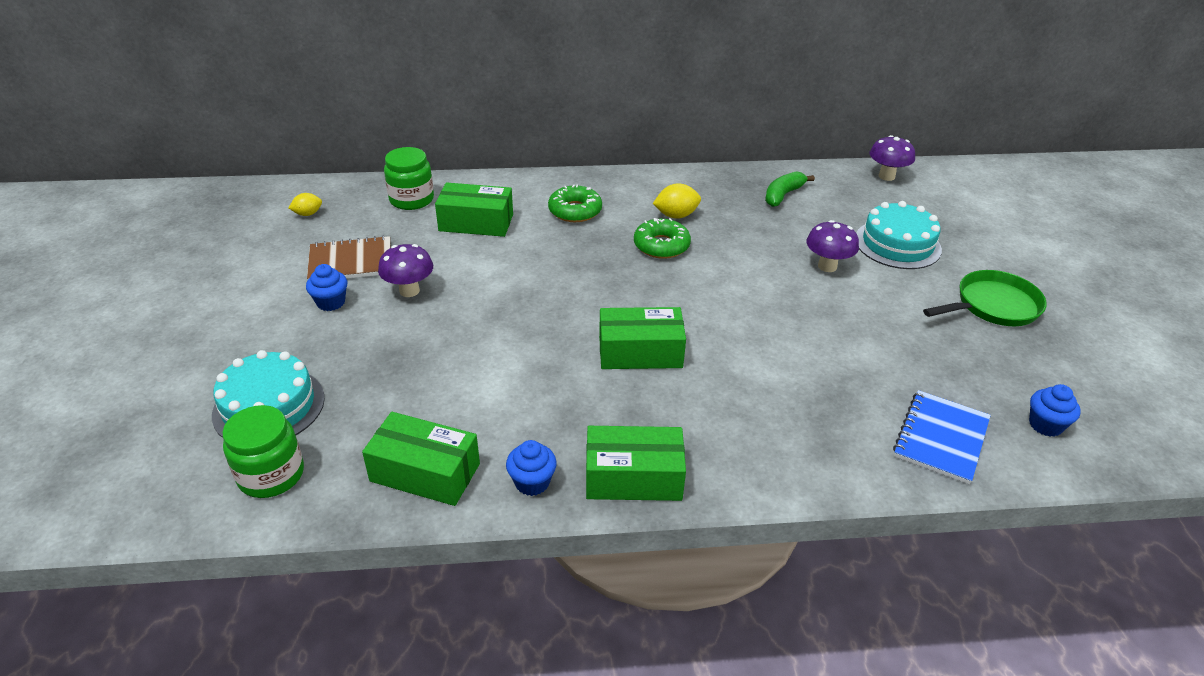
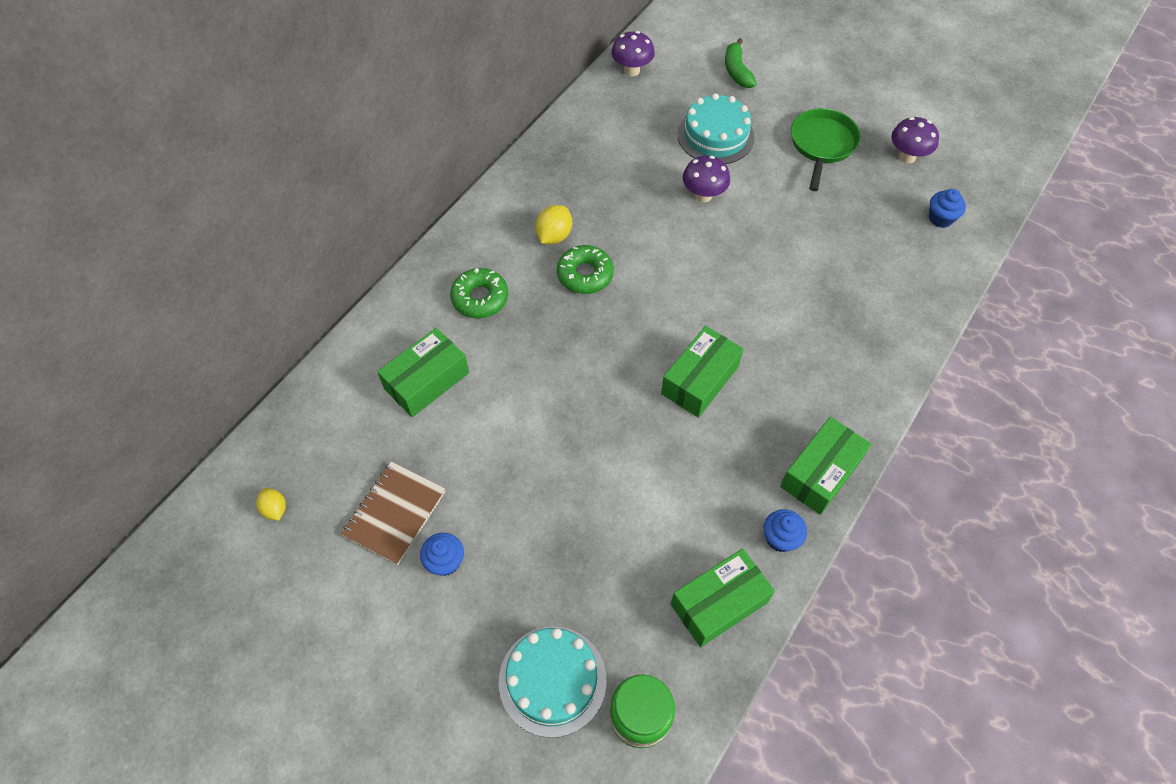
camera: 50 degrees left, 20 degrees up
(308, 214) = (275, 509): yellow lemon -> yellow lemon turned 45 degrees counterclockwise
(409, 291) = (483, 490): purple mushroom -> purple mushroom (907, 157)
(411, 199) = (337, 409): green jar -> none
(783, 195) = (594, 149): green banana -> green banana (737, 71)
(941, 438) = (912, 278): blue notebook -> none

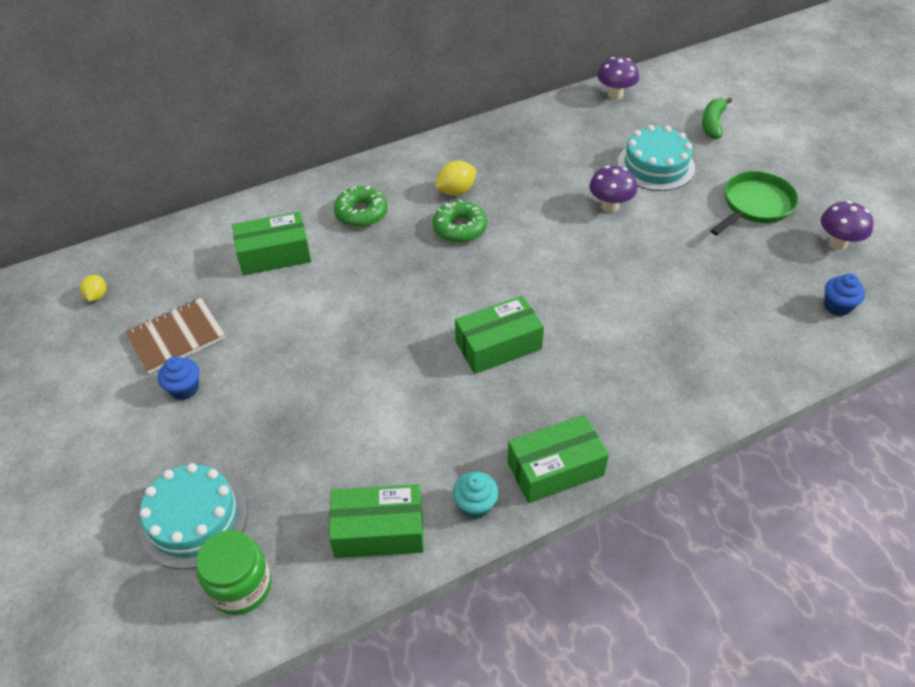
camera: 30 degrees right, 10 degrees down
(780, 538) = (475, 505): blue cupcake -> turquoise cupcake

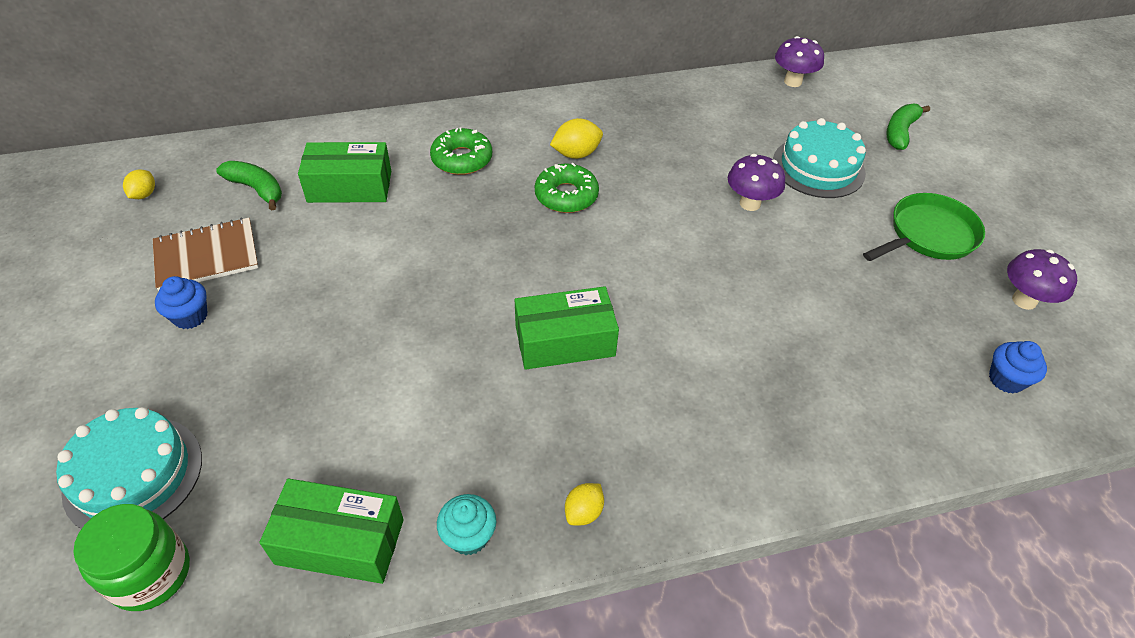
camera: 10 degrees right, 0 degrees up
(194, 272) = (256, 189): none -> green banana
(555, 469) = (583, 512): green box -> yellow lemon

